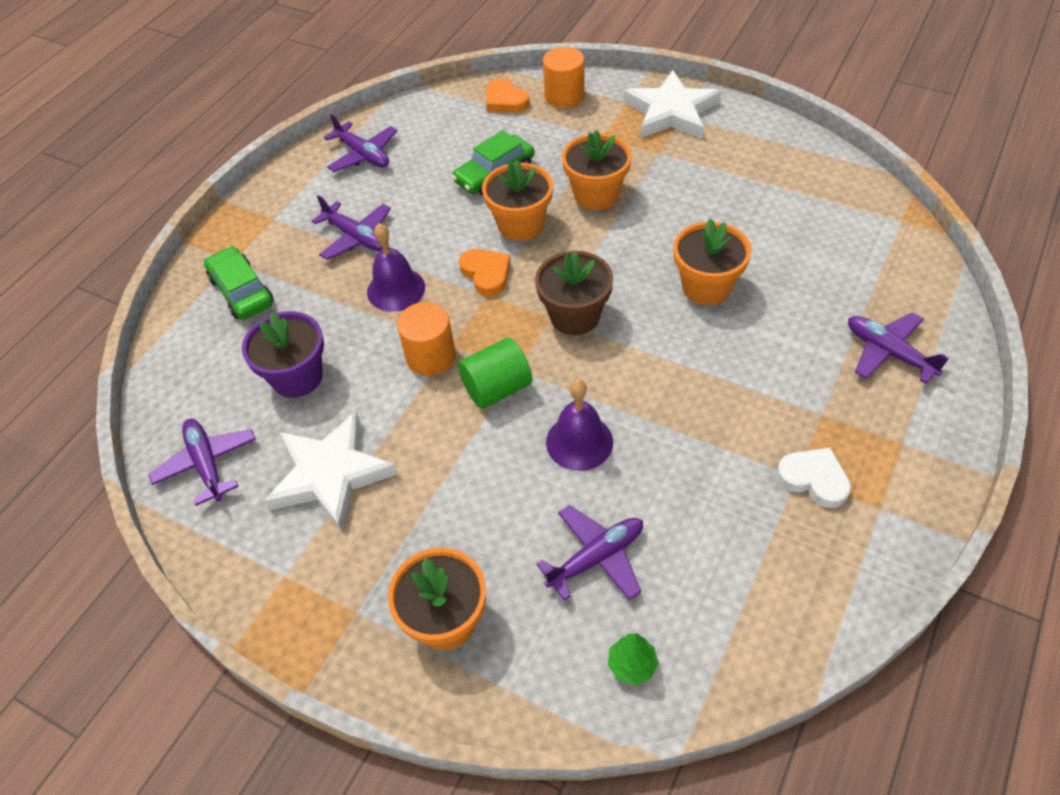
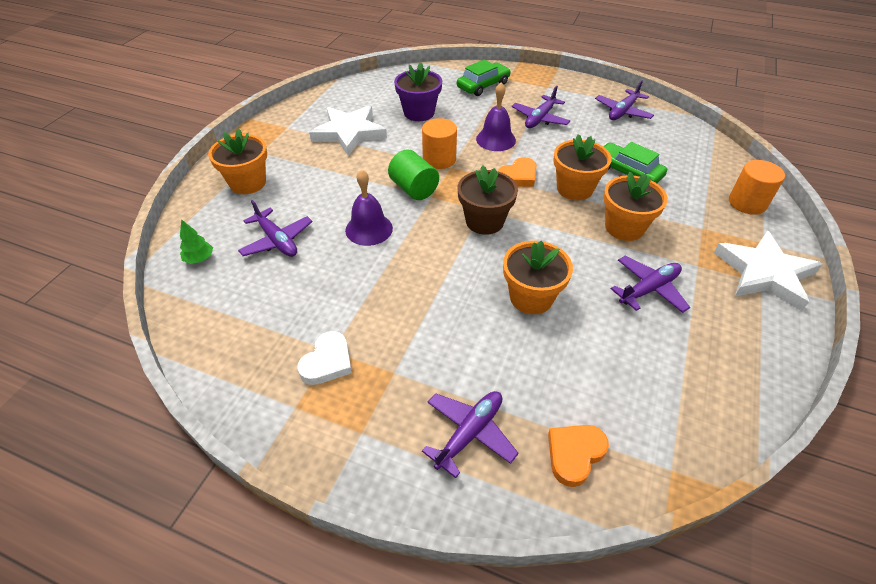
camera: 80 degrees right, 5 degrees down
(207, 464) = (358, 94): purple plane -> purple plane (648, 289)
(505, 100) = (721, 170): orange heart -> orange heart (574, 454)

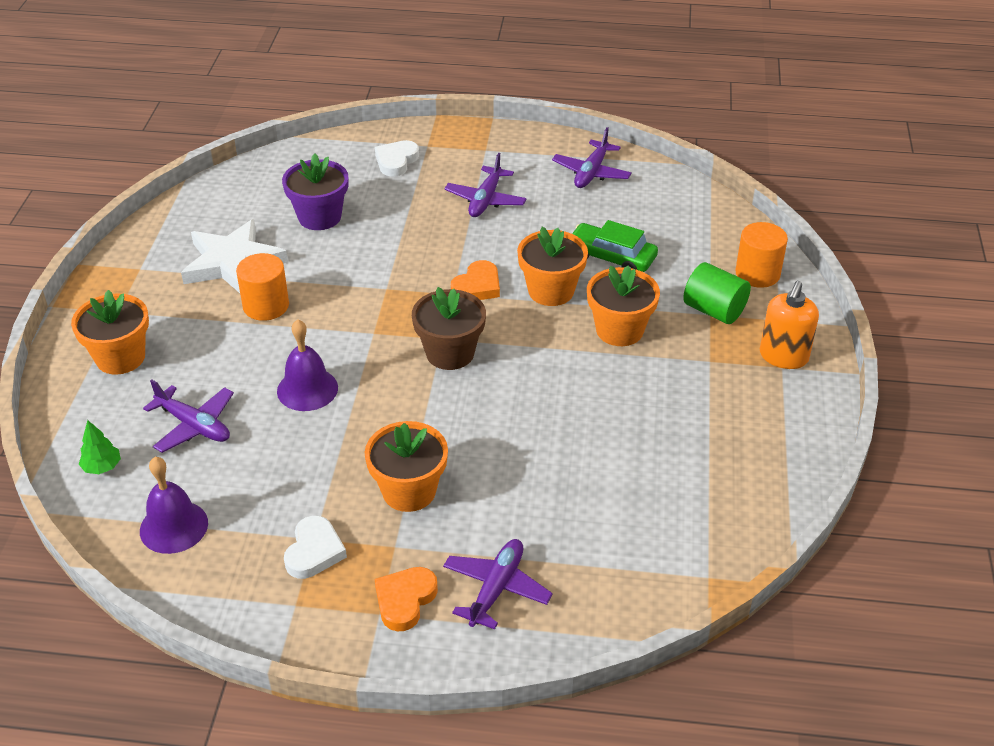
camera: 15 degrees left, 5 degrees down
(414, 189) = (347, 327): green cylinder -> green cylinder (714, 310)
(439, 159) = (368, 280): orange cylinder -> orange cylinder (266, 306)
(483, 85) = (396, 161): green car -> white heart
(495, 139) = (435, 240): purple bell -> purple bell (174, 526)
(531, 297) = (528, 434): orange flower pot -> orange flower pot (409, 491)
(574, 454) = (610, 584): orange heart -> orange heart (405, 600)
(648, 289) = (659, 399): purple plane -> none
(764, 273) = (783, 356): white star -> orange soap dispenser

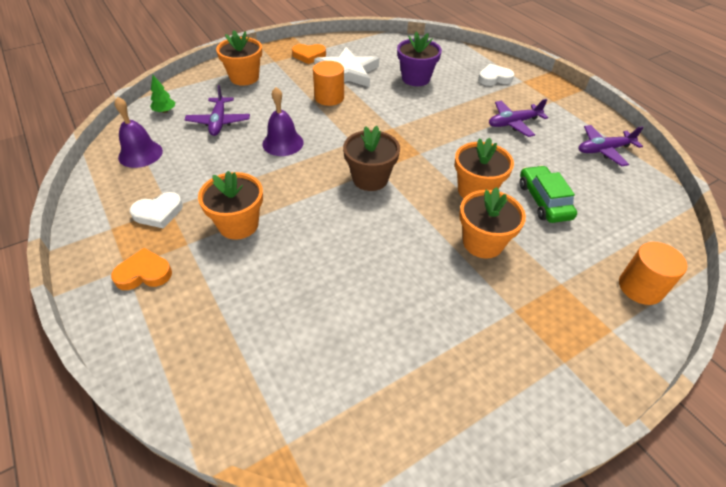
camera: 50 degrees right, 5 degrees up
(477, 286) = (439, 159): orange heart -> orange heart (309, 56)
(496, 588) = (183, 313): purple plane -> none
(714, 310) = (568, 283): green cylinder -> none
(783, 356) = (577, 356): orange soap dispenser -> none

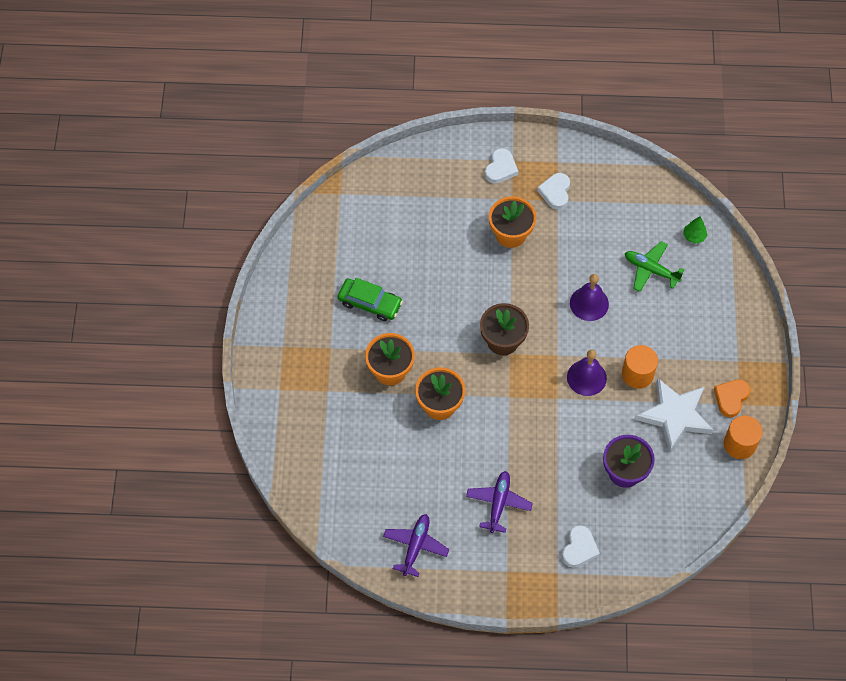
camera: 125 degrees right, 15 degrees up
(140, 154) = (637, 201): purple bell -> purple bell (586, 377)
(144, 273) = (501, 168): orange heart -> white heart
(219, 122) = (651, 270): purple plane -> green plane
(244, 77) = (718, 320): orange flower pot -> none
(544, 201) = (397, 444): green car -> green car (370, 303)
(640, 287) = (290, 435): orange cylinder -> orange cylinder (739, 444)

